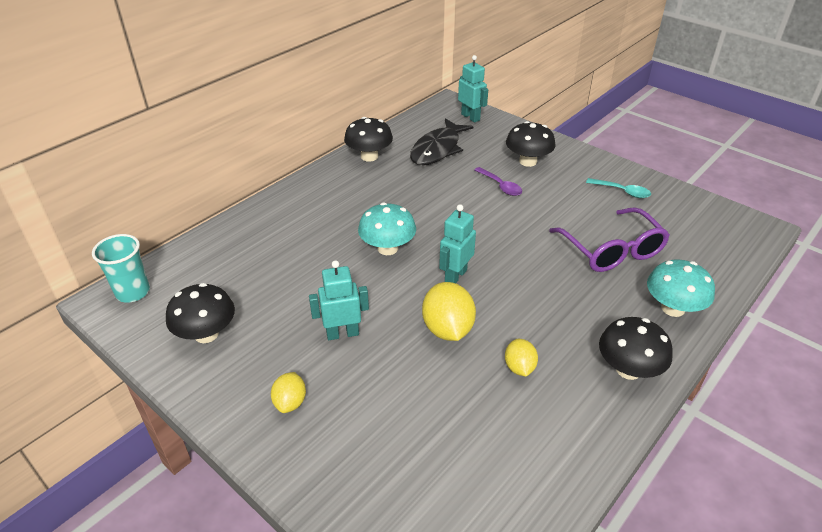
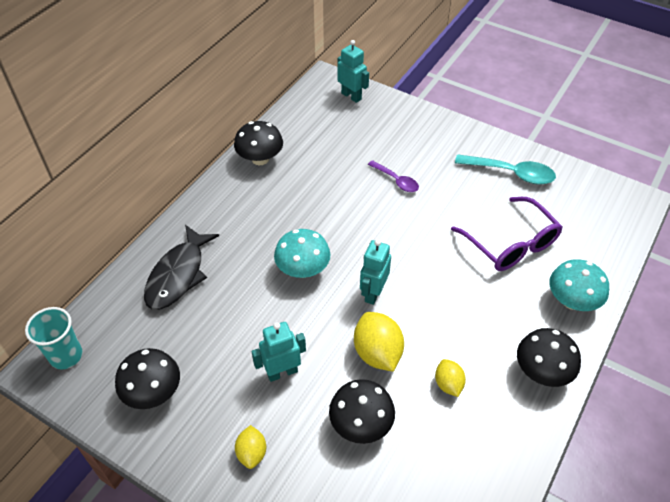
camera: 10 degrees left, 10 degrees up
(437, 149) = (326, 142): black fish -> black fish (178, 275)
(528, 161) = (417, 147): black mushroom -> black mushroom (361, 424)
(622, 191) = (511, 173): turquoise spoon -> turquoise spoon, size x1.62

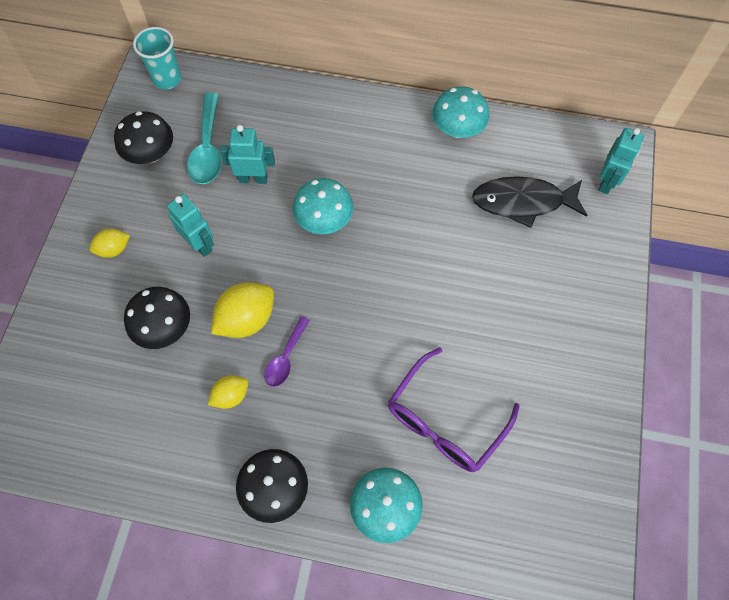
camera: 70 degrees right, 15 degrees up
(178, 275) = (278, 121): black fish -> black fish (523, 202)
(260, 159) = (457, 129): black mushroom -> turquoise mushroom
(373, 293) = (319, 294): turquoise robot -> turquoise robot (253, 179)
(396, 181) = (489, 271): purple spoon -> purple spoon (286, 358)
(511, 173) = (564, 398): turquoise spoon -> turquoise spoon (208, 148)

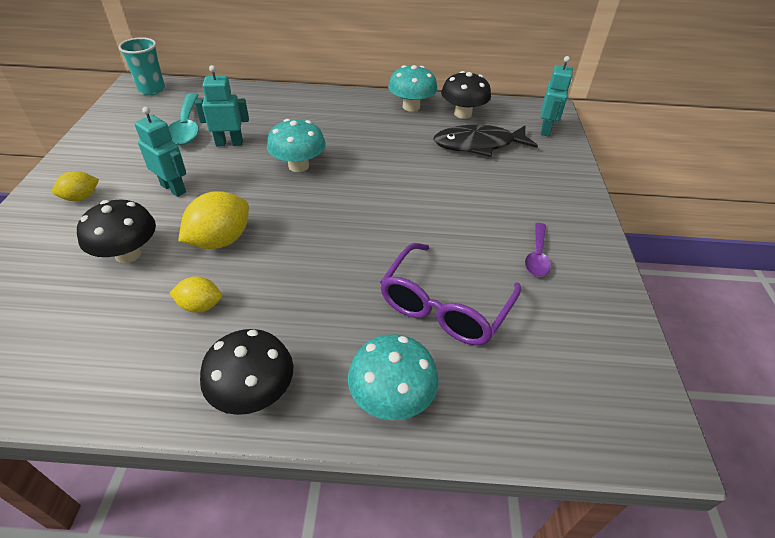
camera: 10 degrees left, 20 degrees down
(151, 154) = (130, 133): black mushroom -> black mushroom (462, 114)
(231, 396) = (200, 305): yellow lemon -> yellow lemon turned 45 degrees clockwise
(286, 358) = (263, 267): purple spoon -> purple spoon (537, 256)

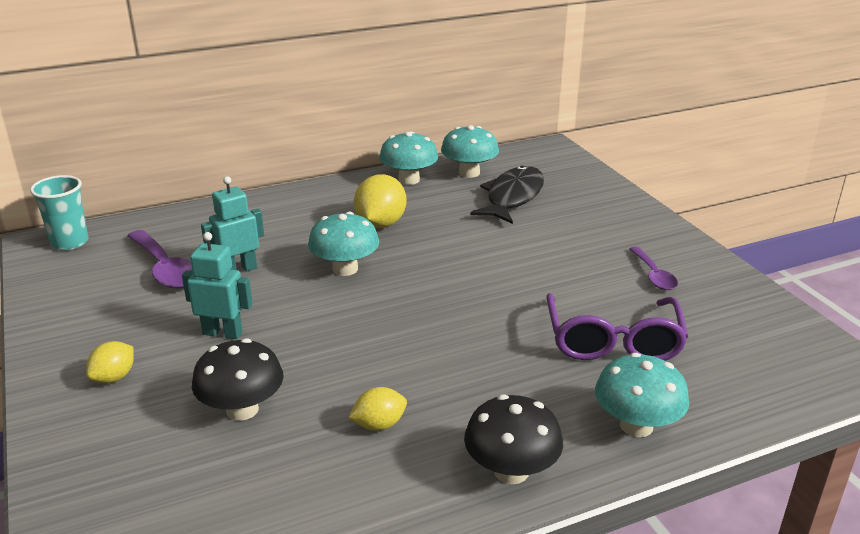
camera: 25 degrees left, 15 degrees down
(186, 127) = (165, 269): turquoise spoon -> purple spoon
(220, 240) = (335, 362): yellow lemon -> yellow lemon (380, 224)
(462, 114) = (469, 173): black mushroom -> turquoise mushroom
(478, 145) = (512, 197): black fish -> black fish turned 150 degrees clockwise
(546, 130) = (563, 166): turquoise robot -> none

